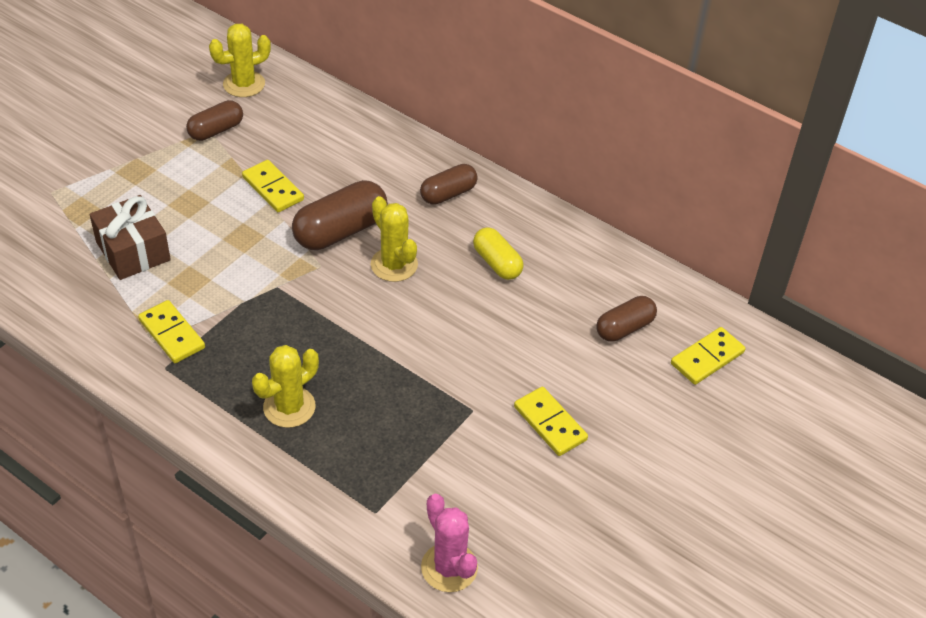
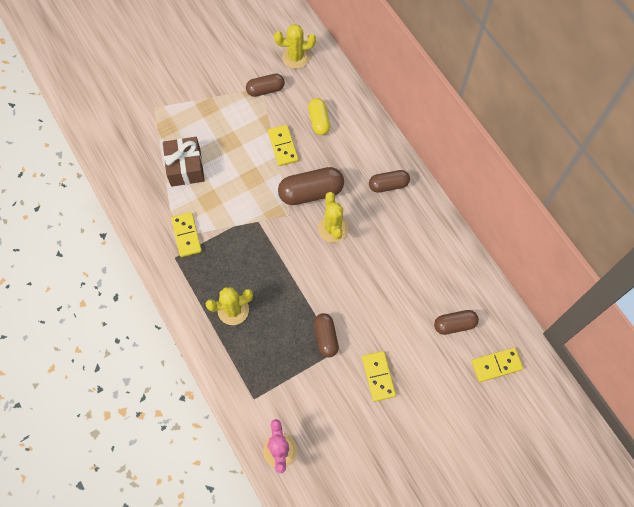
camera: 25 degrees right, 20 degrees up
(448, 399) = (326, 337): none -> brown capsule
(497, 263) = (396, 248): yellow capsule -> yellow capsule (319, 121)

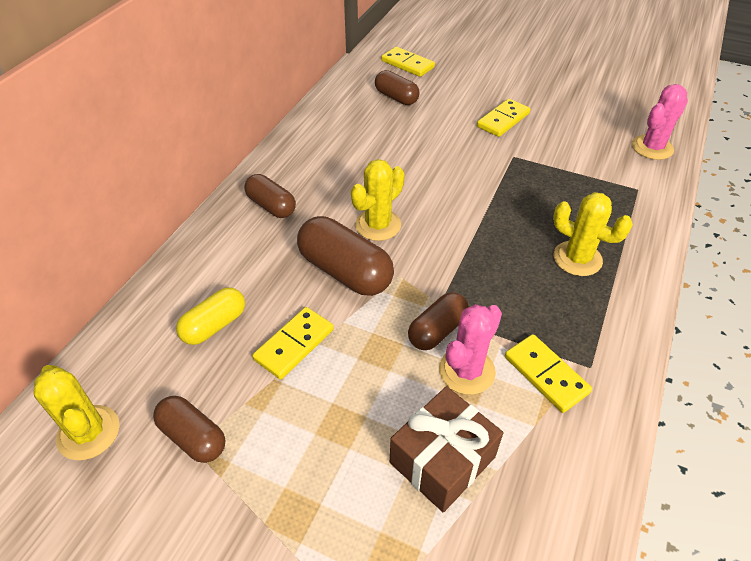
camera: 125 degrees left, 20 degrees down
(186, 235) = (546, 374): yellow domino -> yellow domino turned 75 degrees counterclockwise
(214, 205) = (467, 371): none -> pink cactus
(326, 337) = (511, 169): brown capsule -> brown capsule (437, 330)

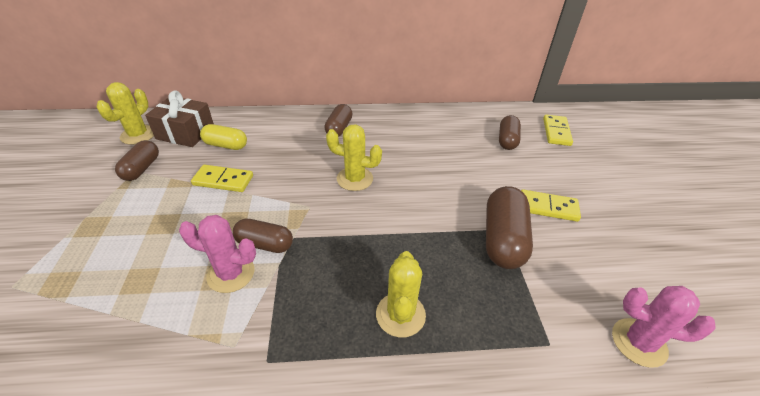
camera: 60 degrees right, 5 degrees down
(345, 271) = (299, 179): brown capsule -> brown capsule (503, 239)
(442, 460) = (143, 285): brown gift -> brown gift (185, 133)
(546, 374) = (245, 328): yellow domino -> none

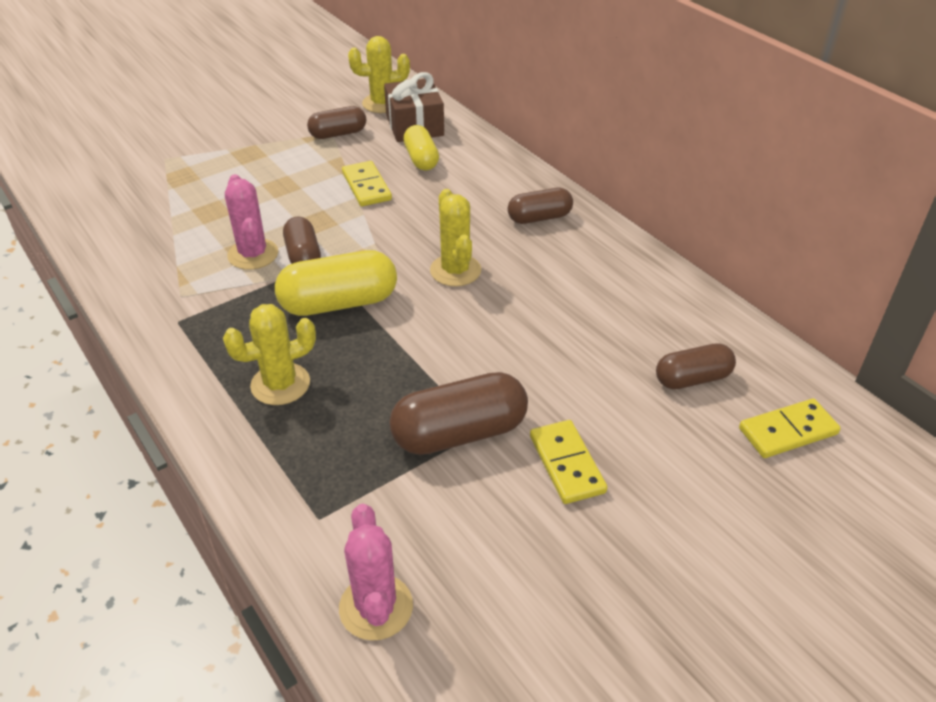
camera: 60 degrees right, 0 degrees up
(337, 245) = (339, 303): none -> yellow capsule

